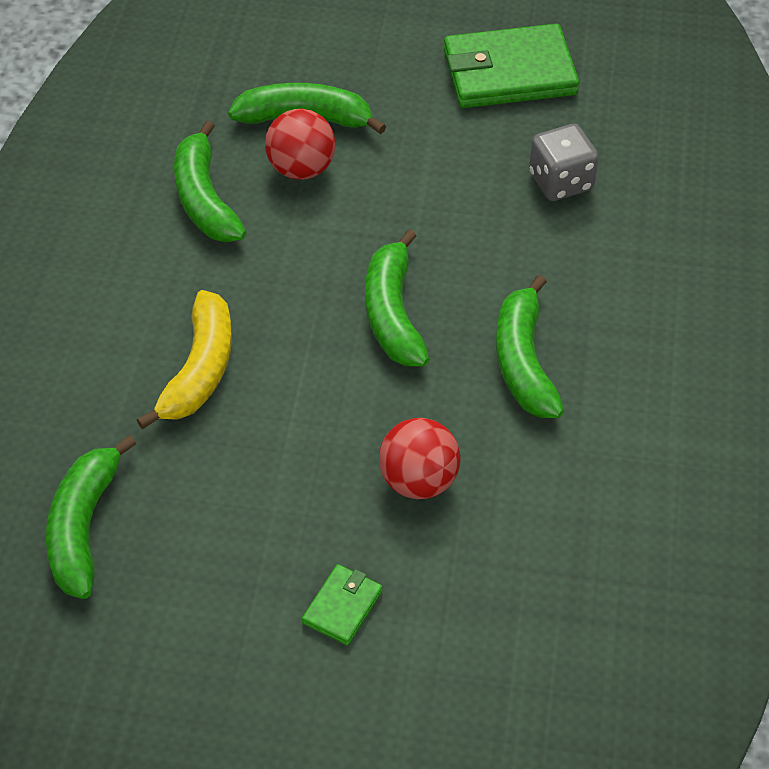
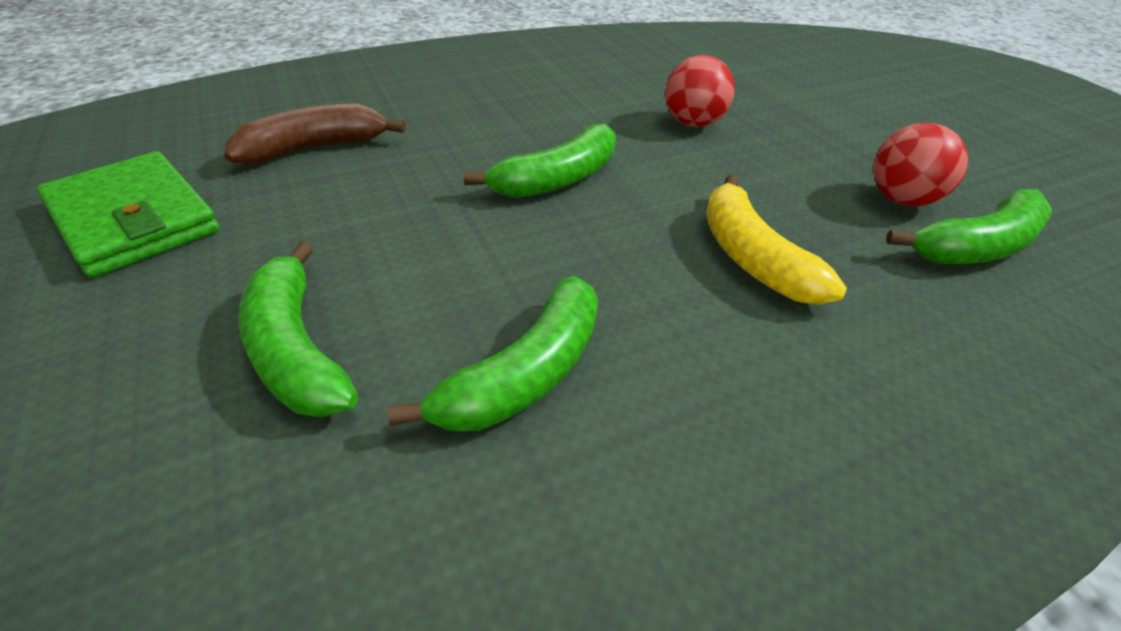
camera: 125 degrees left, 10 degrees down
(199, 370) = (752, 257): yellow banana -> yellow banana turned 90 degrees counterclockwise
(301, 168) = (403, 311): red ball -> red ball (902, 200)
(342, 607) = (818, 120): green wallet -> none
(524, 362) = (541, 115): green banana -> none
(560, 182) = (315, 148): grey dice -> brown banana

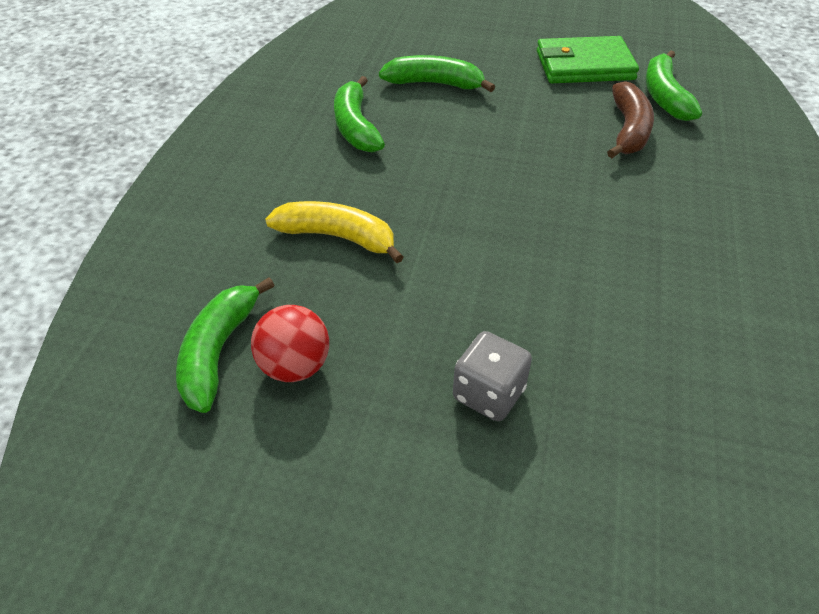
camera: 130 degrees right, 5 degrees up
(558, 179) = (498, 207): green banana -> green banana (664, 96)
(693, 123) = (520, 333): red ball -> none
(761, 118) = (488, 394): none -> grey dice

